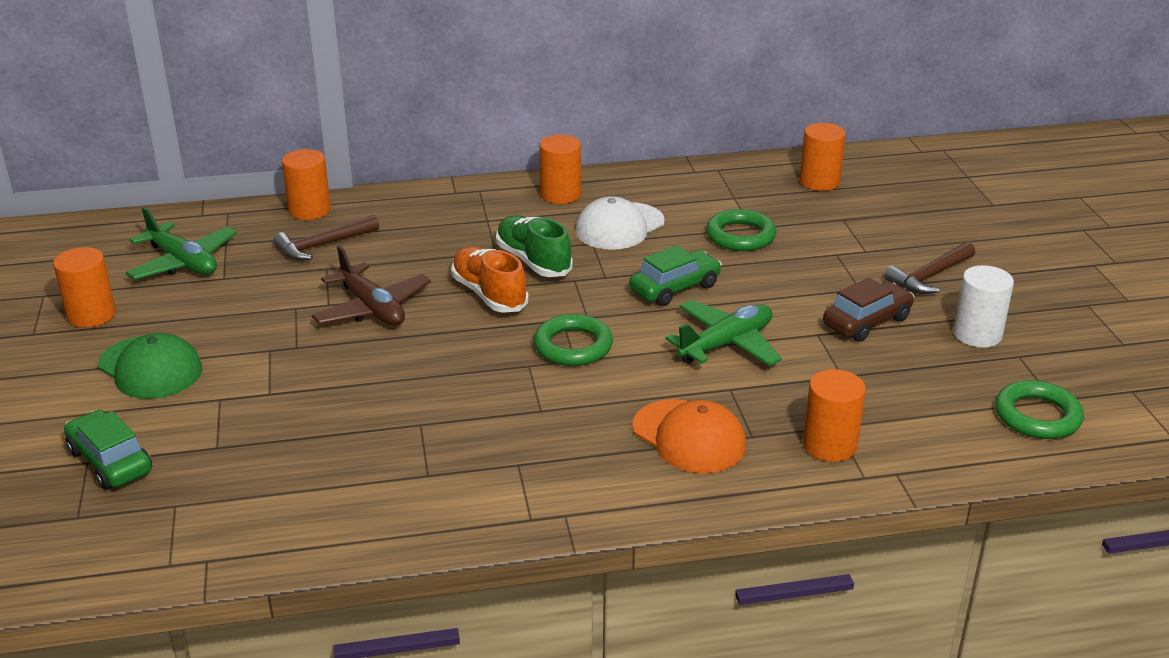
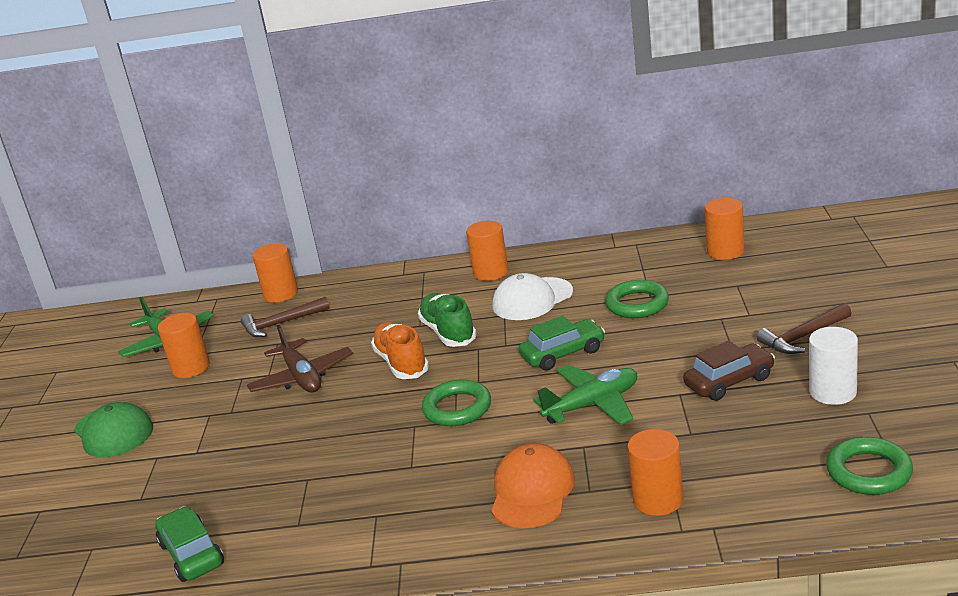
camera: 15 degrees right, 5 degrees down
(91, 315) = (85, 387): orange cylinder -> orange cylinder (191, 368)
(110, 461) = (56, 510): green car -> green car (191, 554)
(689, 437) = (532, 491): orange cap -> orange cap turned 135 degrees counterclockwise

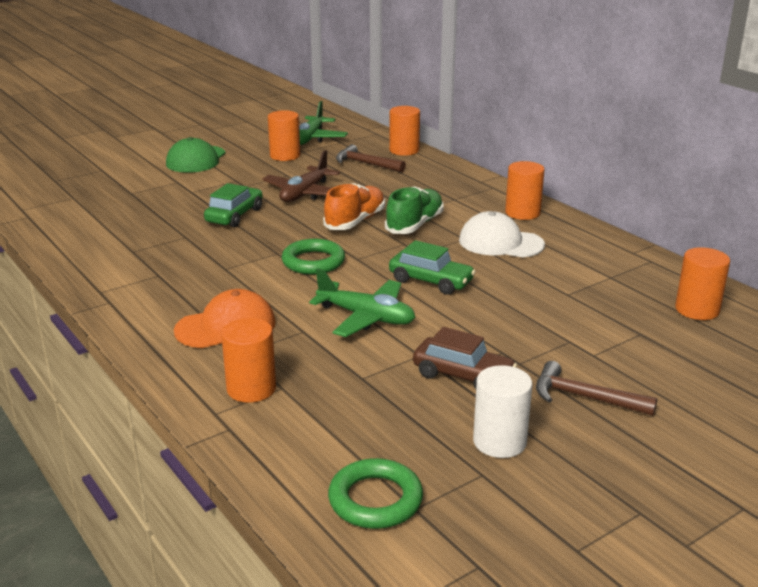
camera: 50 degrees right, 0 degrees up
(191, 554) = (82, 228): green car -> green car (234, 216)
(637, 304) = (546, 292): green ring -> none

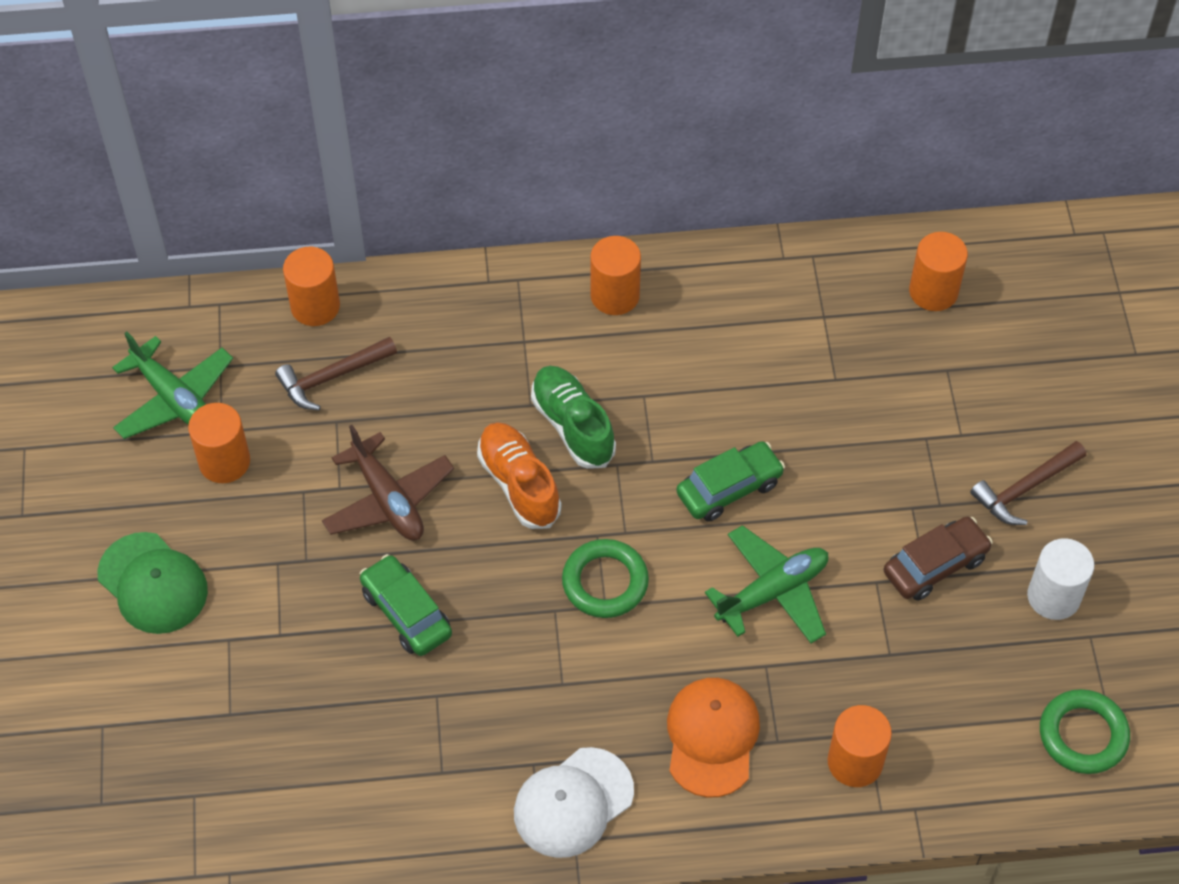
camera: 60 degrees left, 30 degrees up
(500, 242) = (679, 366): white cap -> white cap (573, 803)

